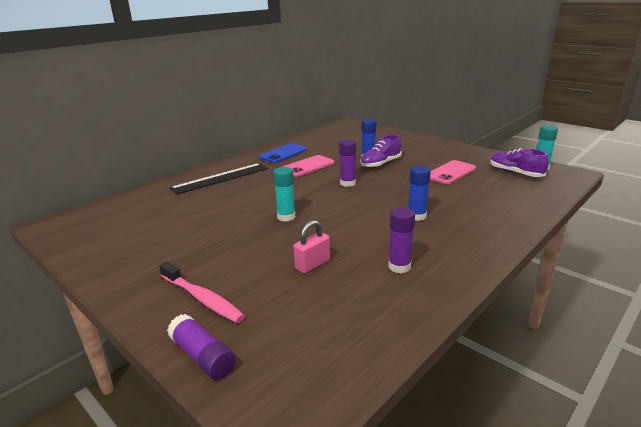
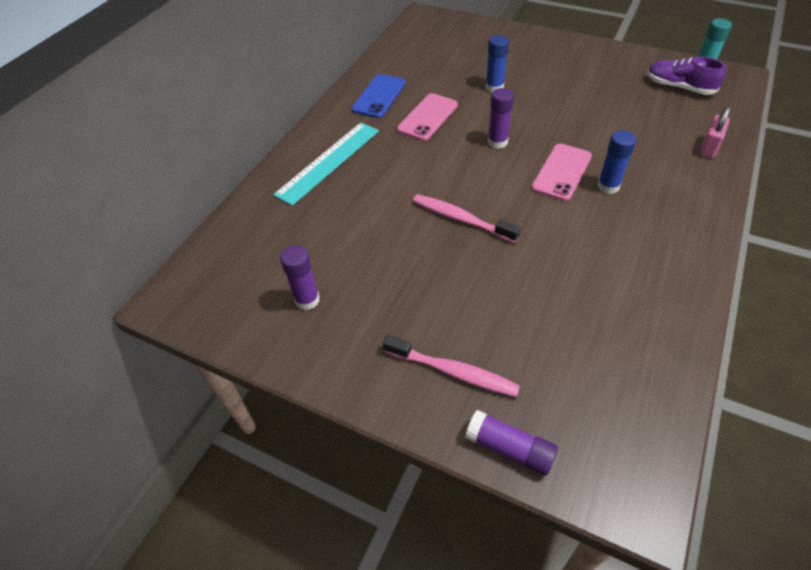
camera: 15 degrees left, 25 degrees up
(221, 178) = (328, 162): black ruler -> turquoise ruler
(286, 217) = (461, 219): turquoise glue stick -> pink toothbrush
(312, 265) = (540, 291): pink padlock -> pink padlock (709, 148)
(380, 164) = (516, 96): purple shoe -> none
(399, 267) = (631, 272): purple glue stick -> purple glue stick (307, 300)
(450, 172) = (606, 99): pink phone -> pink phone (562, 172)

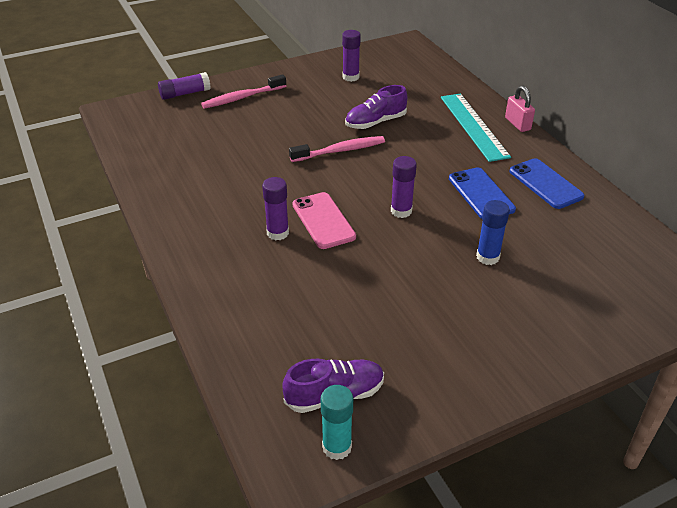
camera: 125 degrees right, 10 degrees down
(386, 224) = (375, 122): none -> purple shoe
(428, 117) = (481, 194): pink phone -> blue phone
(608, 186) = (277, 233): blue glue stick -> purple glue stick
(709, 148) = (234, 328): pink padlock -> pink padlock (517, 124)

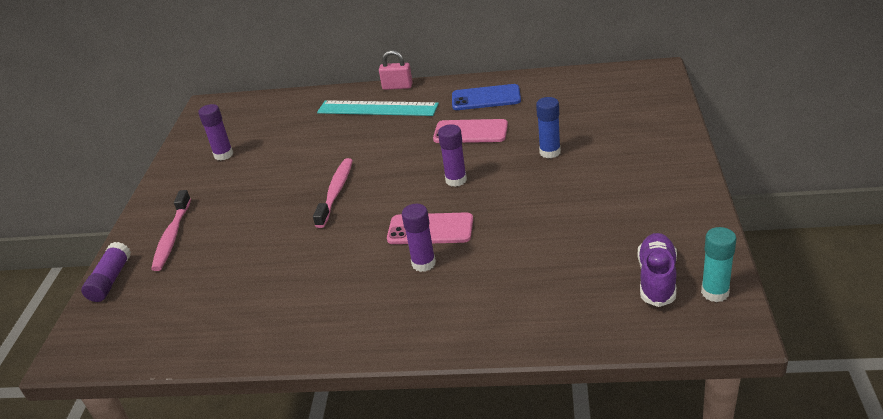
camera: 55 degrees left, 5 degrees down
(375, 122) = (314, 159): purple shoe -> none
(481, 194) = (470, 132): blue phone -> pink phone

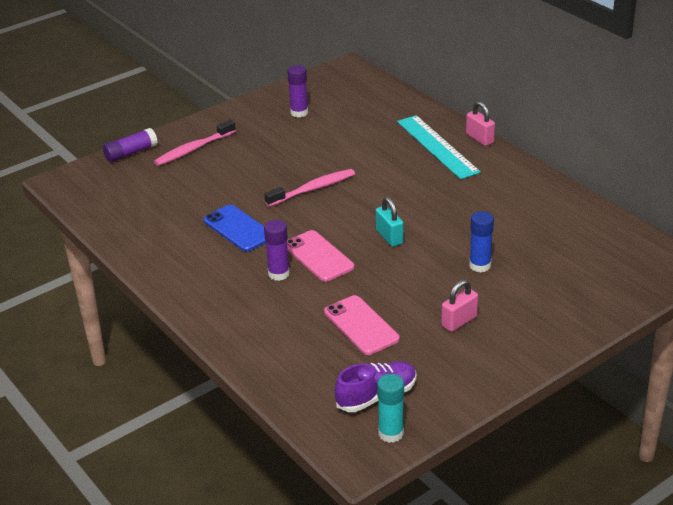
camera: 45 degrees right, 0 degrees up
(456, 180) = (389, 237): purple glue stick -> turquoise padlock
(470, 132) = (460, 210): pink phone -> pink phone (361, 325)
(486, 98) = (518, 192): blue phone -> blue phone (238, 228)
(607, 192) = (459, 321): none -> pink padlock

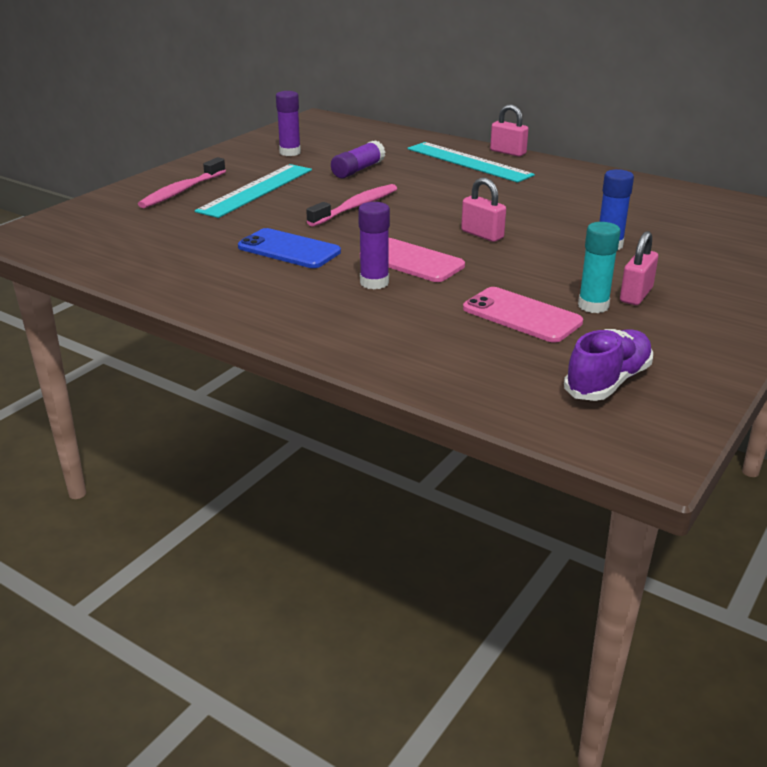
camera: 20 degrees left, 5 degrees down
(131, 153) = (101, 202): purple glue stick -> purple glue stick (358, 170)
(249, 156) = (256, 190): none -> turquoise ruler
(389, 237) = (482, 235): turquoise padlock -> pink padlock
(391, 433) = (664, 418): turquoise glue stick -> turquoise glue stick (593, 306)

